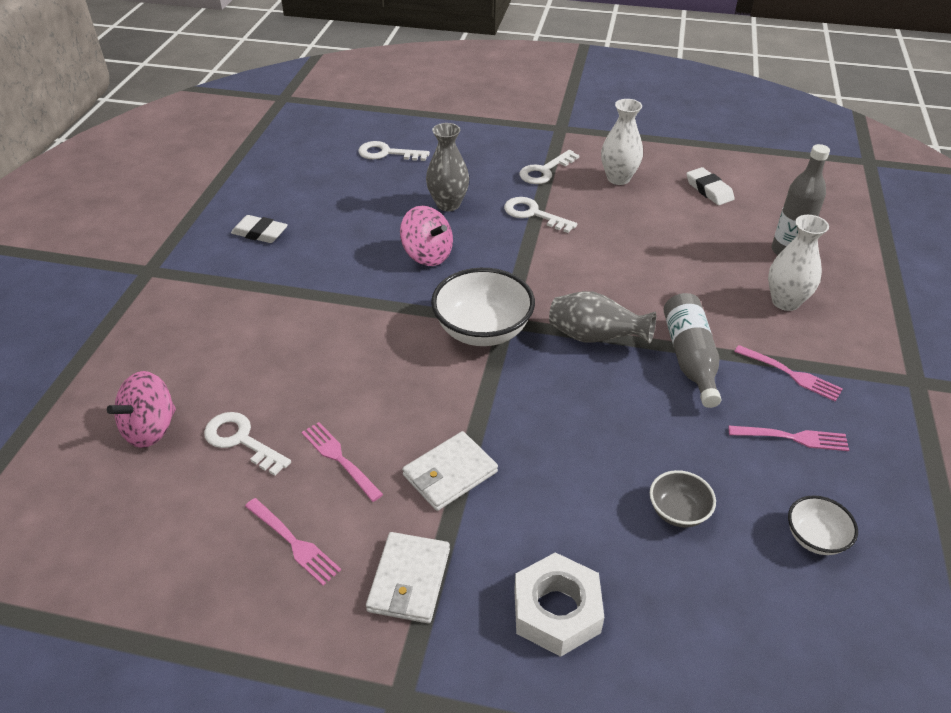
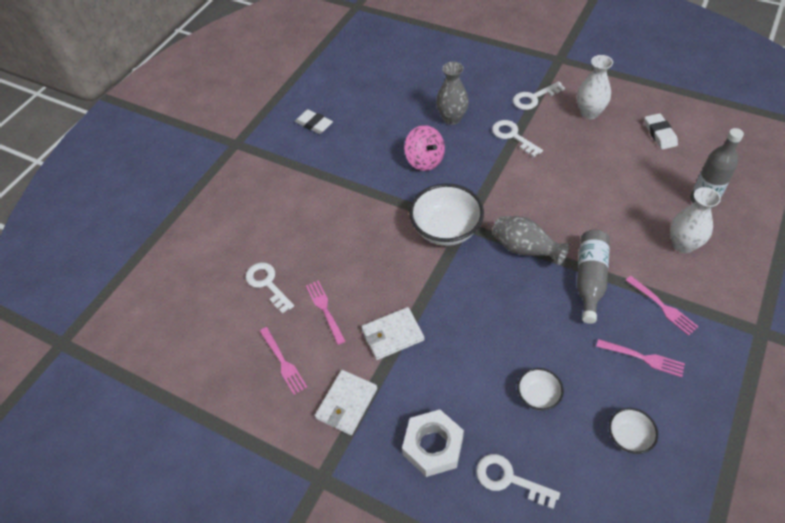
camera: 20 degrees right, 10 degrees up
(151, 428) = (215, 264): pink spinning top -> none
(387, 153) = (419, 66): white key -> white key (509, 479)
(678, 511) = (538, 396): grey bowl -> white bowl

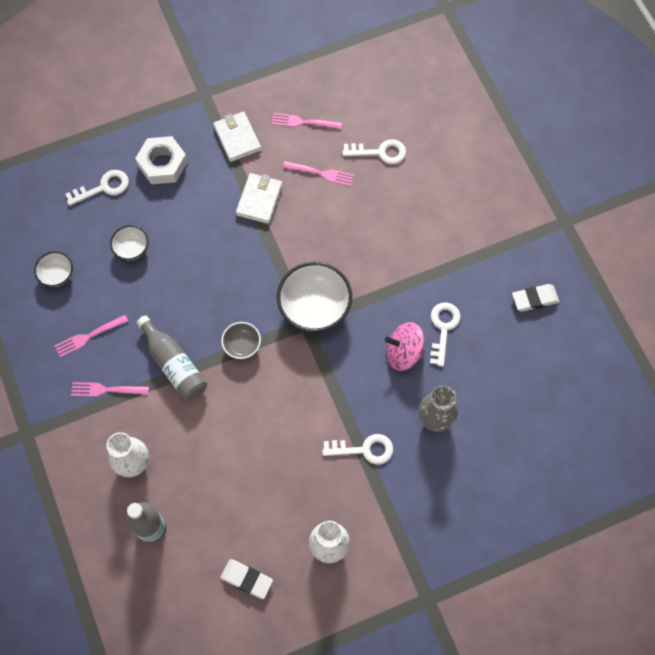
camera: 125 degrees right, 15 degrees up
(524, 249) = (242, 345): grey vase -> grey bowl
(534, 98) = (394, 516): white key -> white key (443, 328)

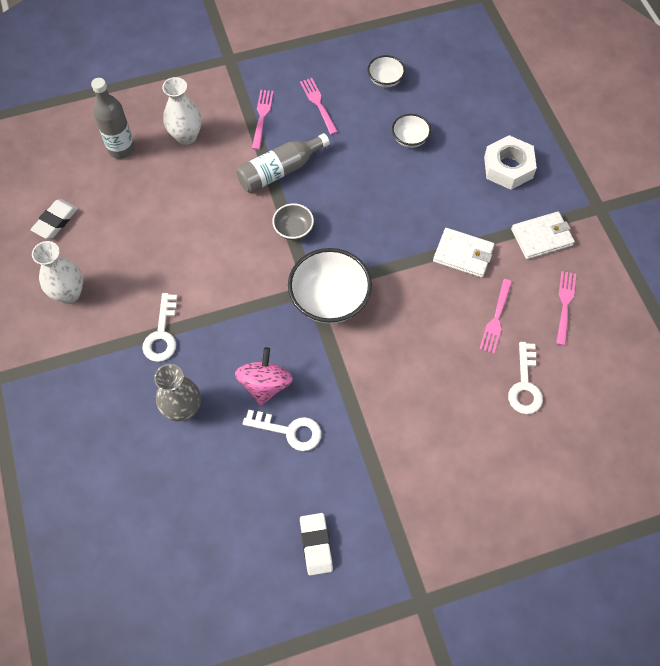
camera: 95 degrees right, 5 degrees down
(103, 187) = (480, 117): white key -> none

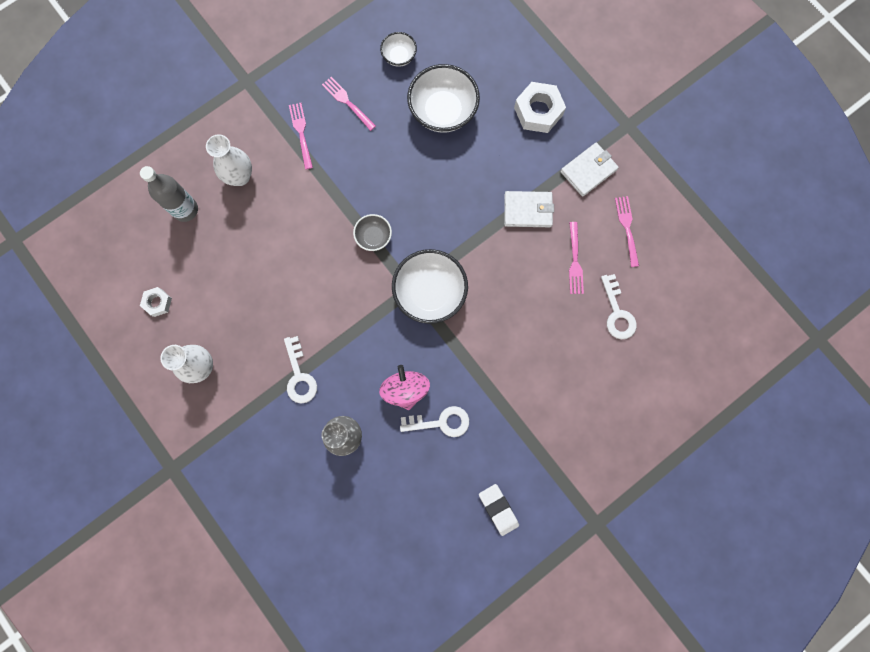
camera: 20 degrees left, 15 degrees up
(55, 221) = (157, 303): white eraser -> white nut
(280, 171) = (339, 183): grey bottle -> none
(410, 139) = (443, 111): white bowl -> white bowl, size x1.91

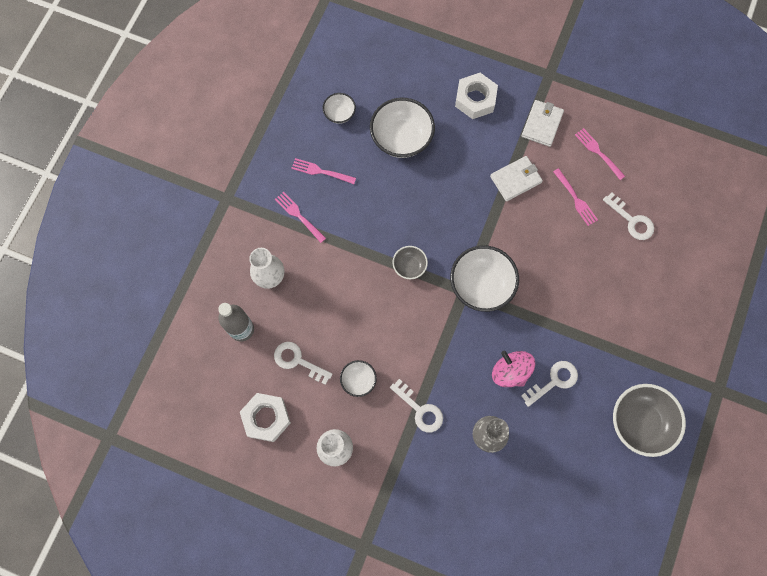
camera: 30 degrees left, 5 degrees down
(157, 303) = (266, 418): white nut -> white nut, size x1.80
(217, 267) = (298, 361): none -> white key
(260, 316) = (358, 380): none -> white bowl
(498, 509) = (640, 422): white eraser -> grey bowl

